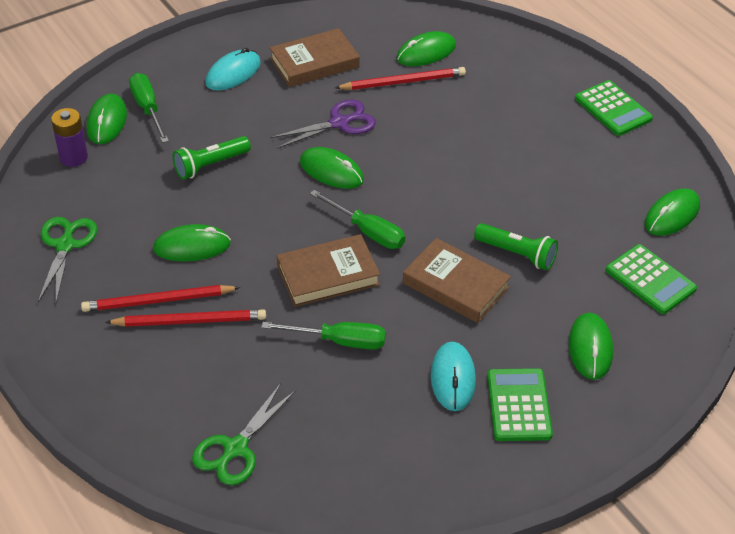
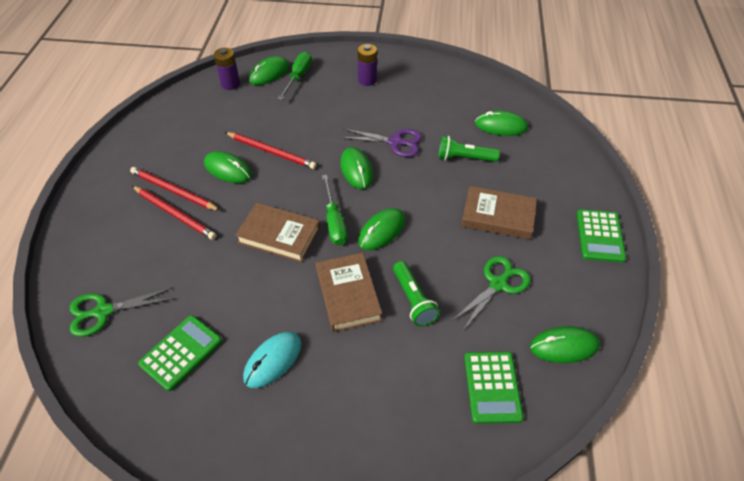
camera: 40 degrees right, 5 degrees up
(65, 245) = (169, 130): green scissors -> green scissors (498, 284)
(210, 165) = (293, 127): green flashlight -> green flashlight (464, 158)
(233, 73) = (367, 80): turquoise mouse -> purple battery
(314, 63) = (422, 97): brown book -> brown book (498, 216)
(339, 341) = (236, 283): green screwdriver -> none
(403, 82) = (465, 137): red pencil -> red pencil (271, 152)
(519, 405) = (292, 415): green calculator -> green calculator (181, 352)
(590, 348) = (389, 409): green mouse -> green mouse (381, 231)

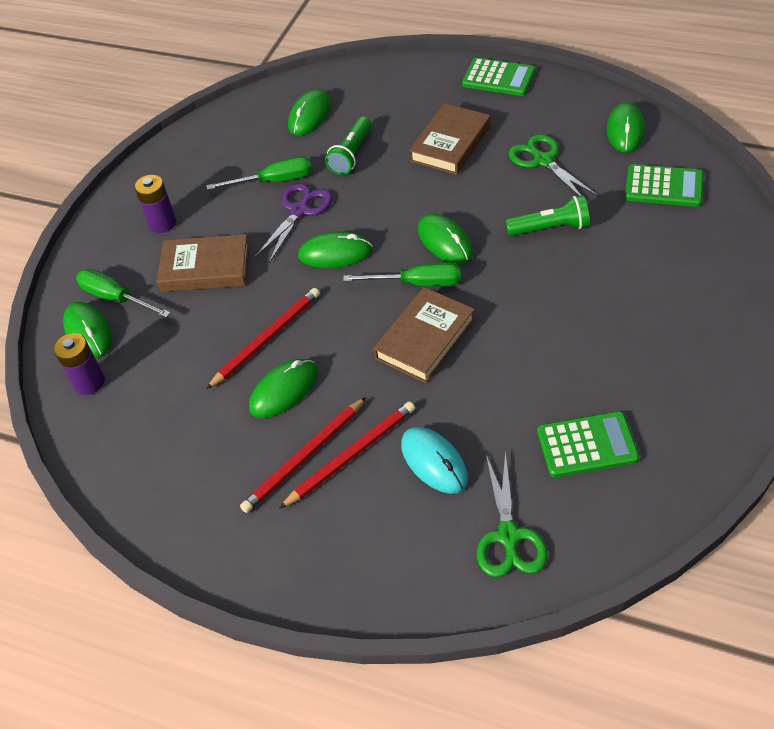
camera: 70 degrees left, 0 degrees up
(181, 352) = (587, 445): green calculator -> green calculator turned 120 degrees clockwise
(273, 360) = (611, 355): turquoise mouse -> turquoise mouse (434, 462)
(348, 295) = (532, 281): brown book -> brown book (206, 268)
(422, 123) = (274, 181): none -> green screwdriver

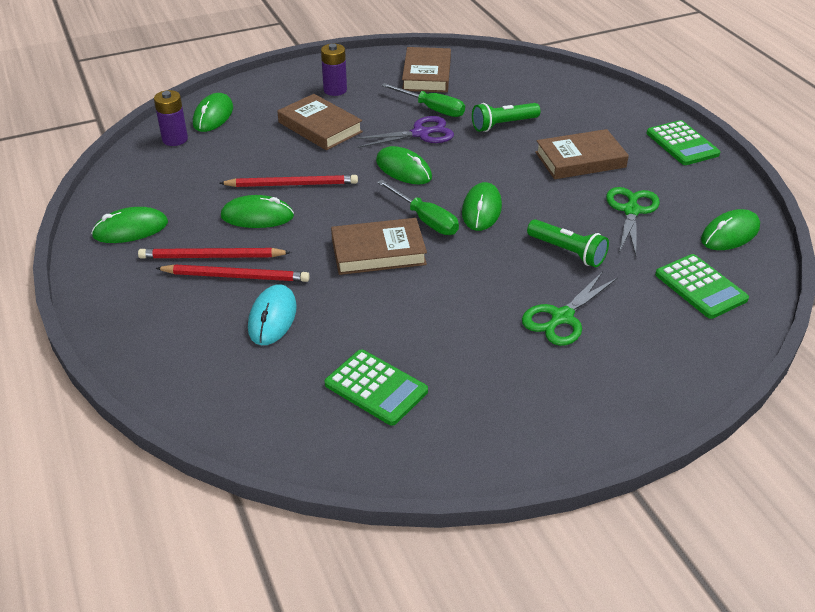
camera: 40 degrees right, 10 degrees down
(115, 298) = (252, 109): green screwdriver -> none
(220, 152) = (426, 75): none -> brown book
(309, 115) = (512, 88): green mouse -> green mouse (130, 229)
(508, 536) = (245, 392): green scissors -> green scissors (561, 318)

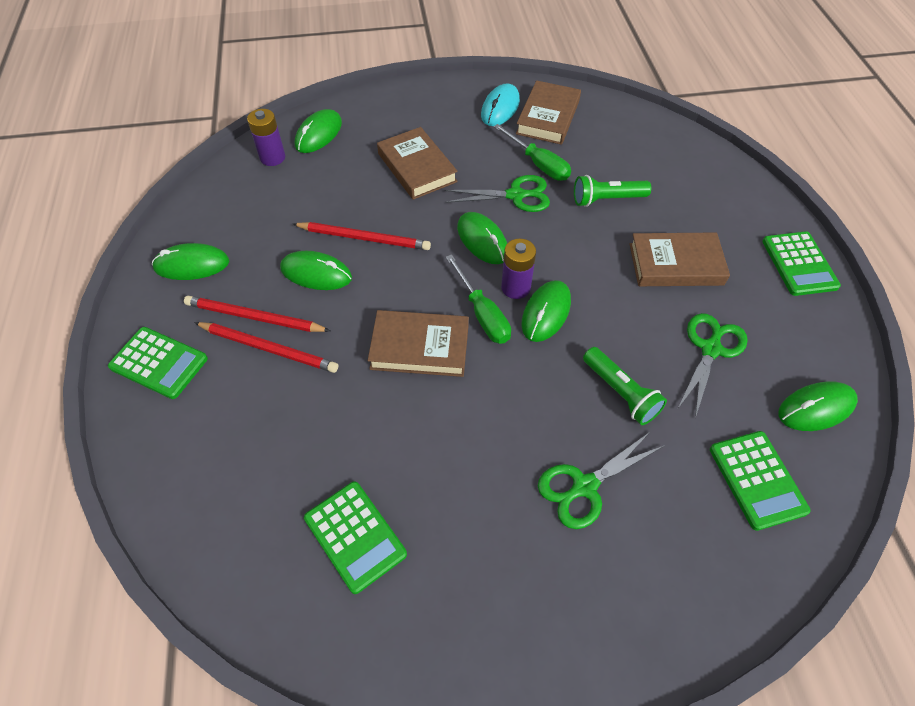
camera: 15 degrees right, 15 degrees up
(132, 305) = (159, 363): none -> green calculator
(272, 318) = (285, 412): turquoise mouse -> turquoise mouse (500, 108)
(335, 90) = (448, 122): purple battery -> purple battery (515, 287)
(421, 133) = (516, 195): purple scissors -> green scissors

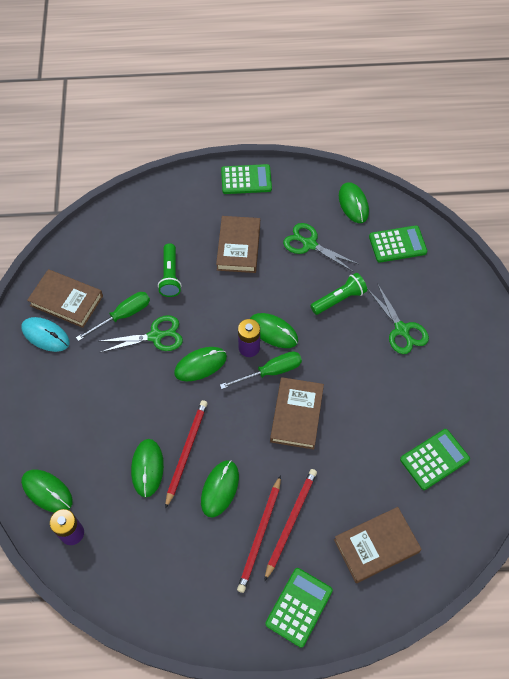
camera: 85 degrees left, 5 degrees up
(192, 265) = (198, 594): green mouse -> green mouse (147, 468)
(417, 168) = (110, 407): brown book -> brown book (376, 546)
(516, 195) = (156, 336): green scissors -> green scissors turned 75 degrees clockwise

